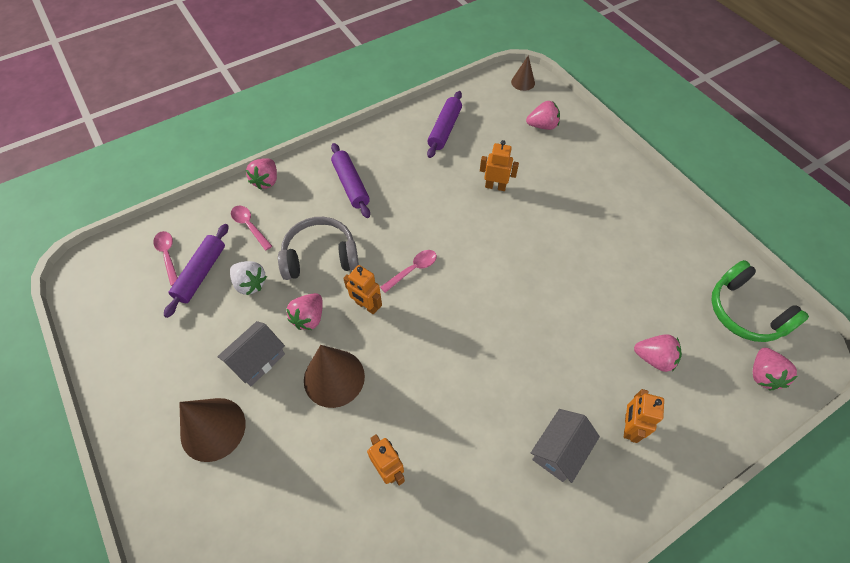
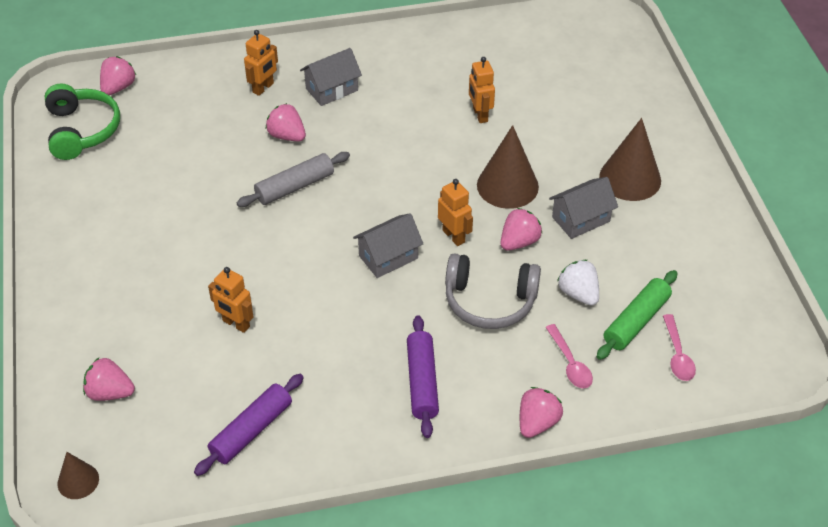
camera: 160 degrees left, 10 degrees down
(201, 273) = (636, 321): purple rolling pin -> green rolling pin
(413, 270) = (388, 257): pink spoon -> grey house
(523, 313) = (295, 186): none -> grey rolling pin
(654, 358) = (201, 122): pink strawberry -> pink strawberry (287, 136)

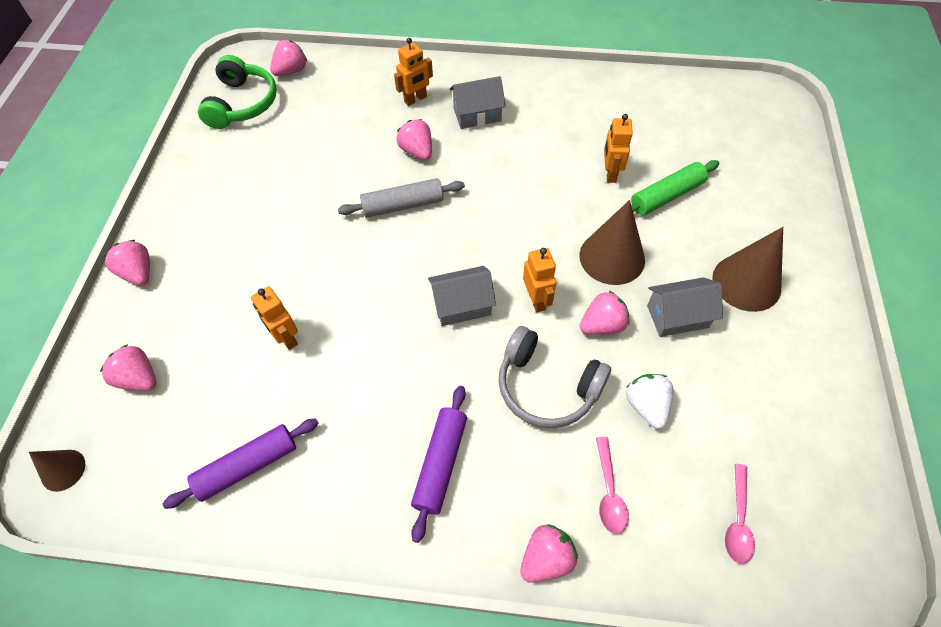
camera: 20 degrees right, 10 degrees up
(58, 307) = (138, 273): none -> pink strawberry
(636, 321) = (701, 461): green rolling pin -> green rolling pin (666, 196)

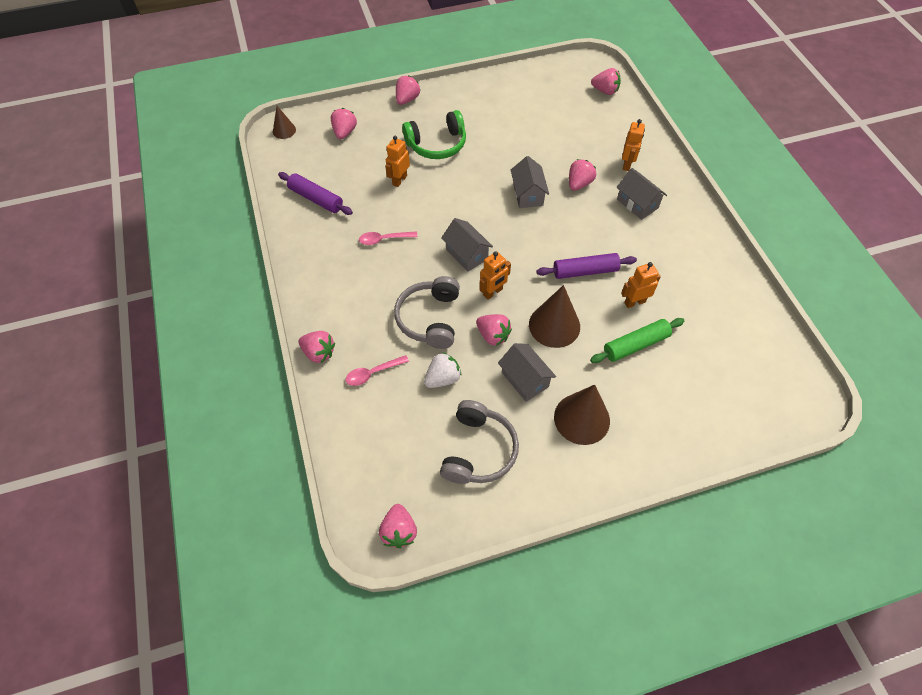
camera: 65 degrees right, 0 degrees up
(242, 104) = (559, 82): green headphones -> green headphones (437, 144)
(403, 205) = (528, 194): grey rolling pin -> grey house
(415, 99) = (627, 164): orange robot -> orange robot turned 105 degrees counterclockwise
(441, 464) = (354, 282): purple rolling pin -> purple rolling pin (585, 271)
(666, 196) = (635, 345): green rolling pin -> green rolling pin turned 60 degrees counterclockwise
(737, 520) = (384, 451): pink spoon -> pink spoon (384, 239)
(763, 404) = (478, 450): none -> grey headphones
(860, 542) = (399, 531): none -> pink strawberry

